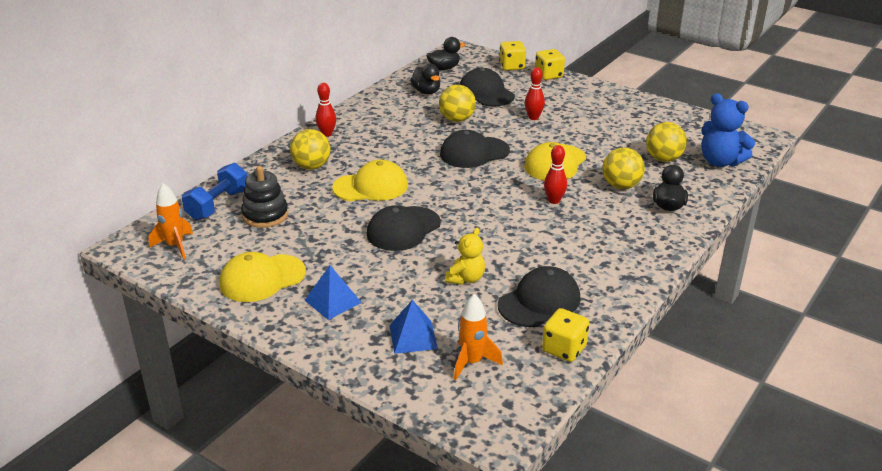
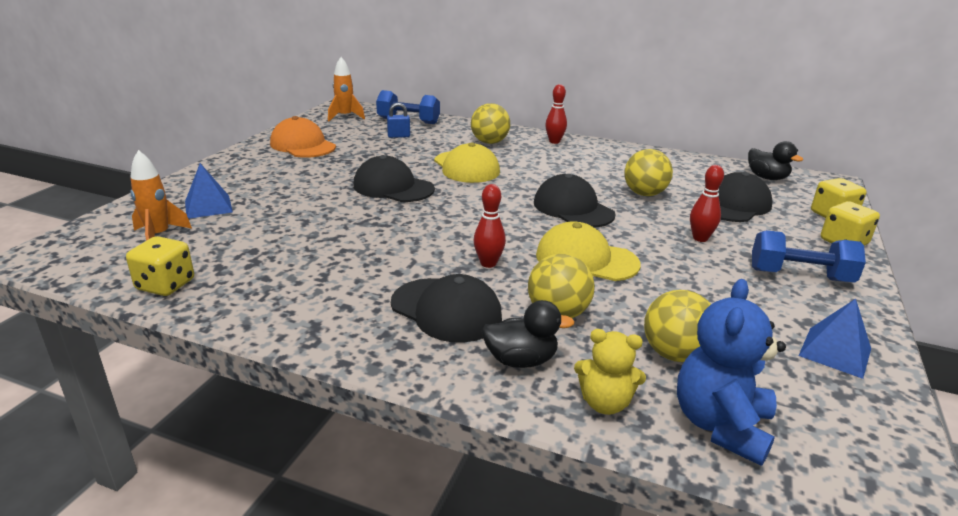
camera: 75 degrees right, 5 degrees down
(262, 278) = (303, 145): yellow cap -> orange cap
(265, 215) = (398, 136): black stacking toy -> blue padlock
(333, 301) = (268, 171): blue pyramid -> blue pyramid (835, 352)
(426, 92) = (694, 174): black duck -> none
(466, 278) = (306, 223): yellow teddy bear -> yellow teddy bear (605, 403)
(539, 301) = (261, 265): black cap -> black cap (446, 310)
(587, 101) = (800, 276): none -> blue dumbbell

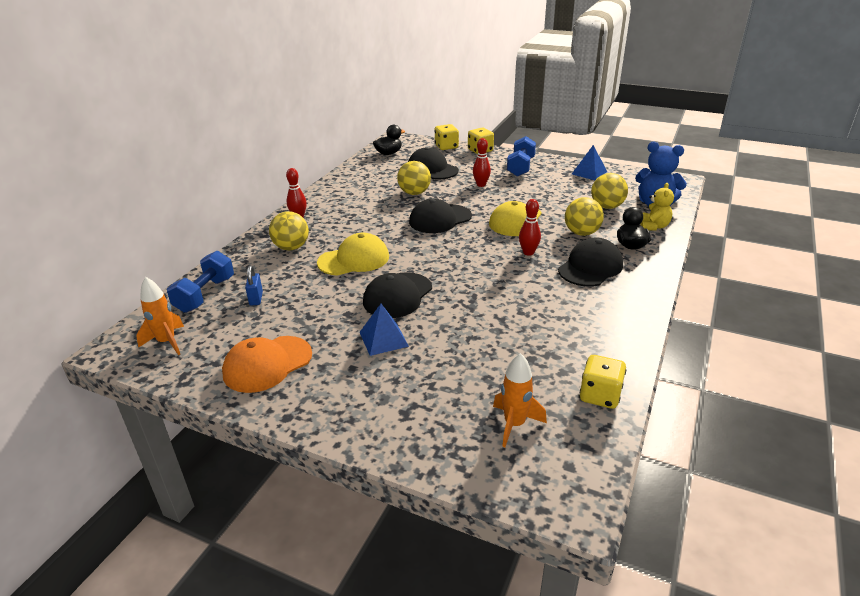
camera: 85 degrees left, 5 degrees up
(208, 206) = (443, 405): blue pyramid -> blue pyramid (383, 339)

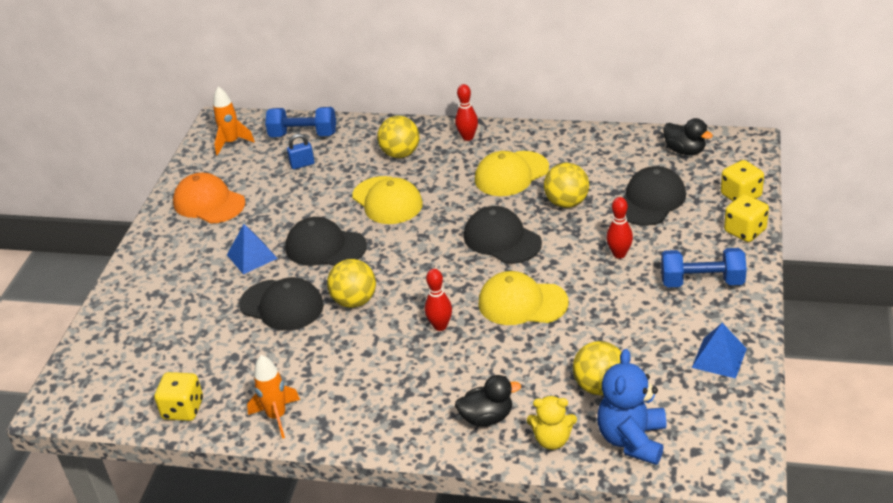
camera: 80 degrees right, 5 degrees up
(363, 207) = (511, 174): none -> yellow cap
(514, 424) = (143, 358): orange rocket -> orange rocket (277, 416)
(581, 233) = (507, 368): yellow ball -> yellow ball (354, 301)
(590, 267) = (419, 384): black cap -> black cap (282, 305)

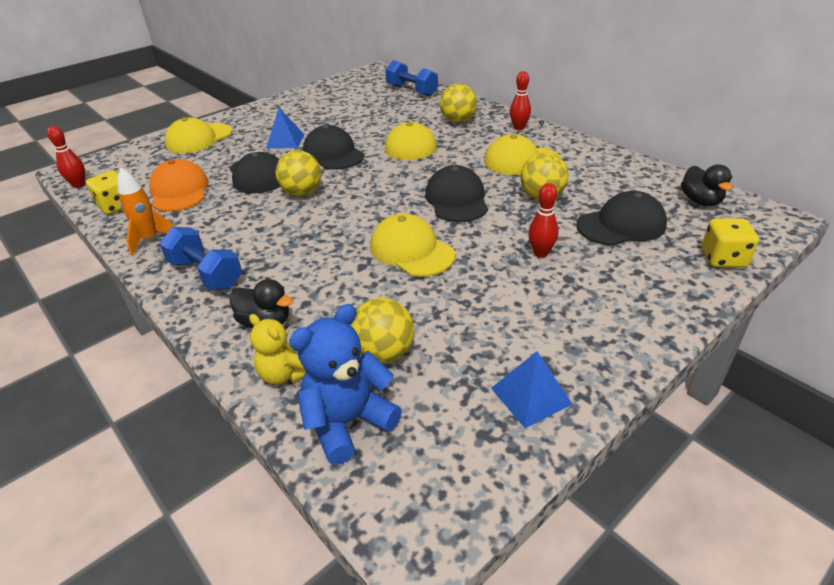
camera: 35 degrees right, 0 degrees up
(145, 299) = (199, 138): none -> yellow cap
(209, 203) = (307, 105): orange cap -> orange cap (179, 191)
(231, 143) = (365, 81): orange rocket -> none
(302, 164) = (388, 105): blue padlock -> none
(440, 326) = (330, 236): red bowling pin -> red bowling pin (79, 185)
(702, 282) = (595, 314): blue dumbbell -> blue dumbbell (206, 274)
(745, 231) = (694, 291): yellow dice -> none

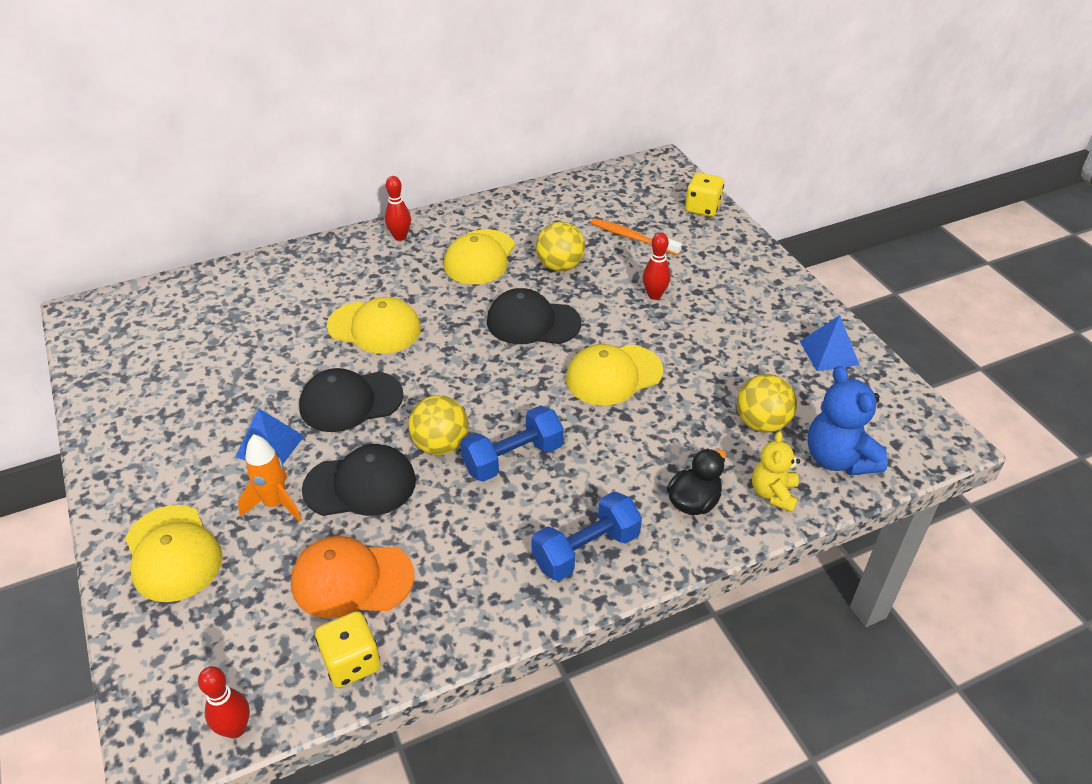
camera: 75 degrees left, 5 degrees up
(150, 239) = (476, 612): orange rocket -> orange rocket (275, 504)
(285, 374) = (773, 493): yellow teddy bear -> yellow teddy bear turned 135 degrees clockwise
(412, 91) = (207, 292): blue dumbbell -> blue dumbbell (513, 458)
(458, 121) = (342, 276): yellow ball -> none
(621, 225) = (633, 238): black cap -> orange toothbrush
(700, 201) = (617, 185): black duck -> none

